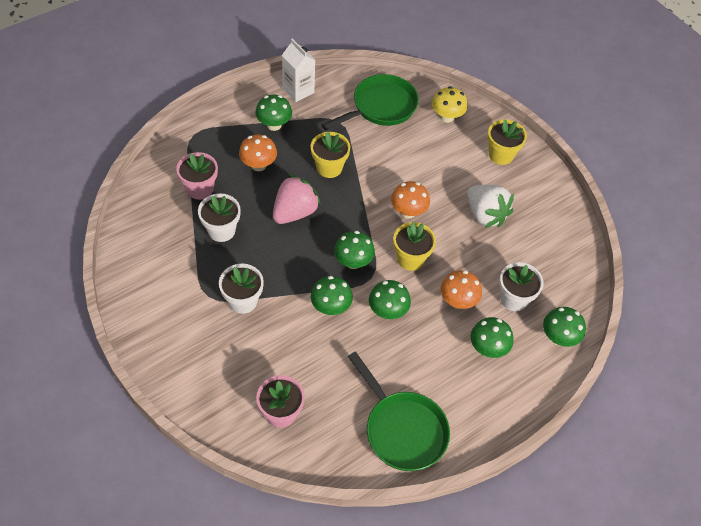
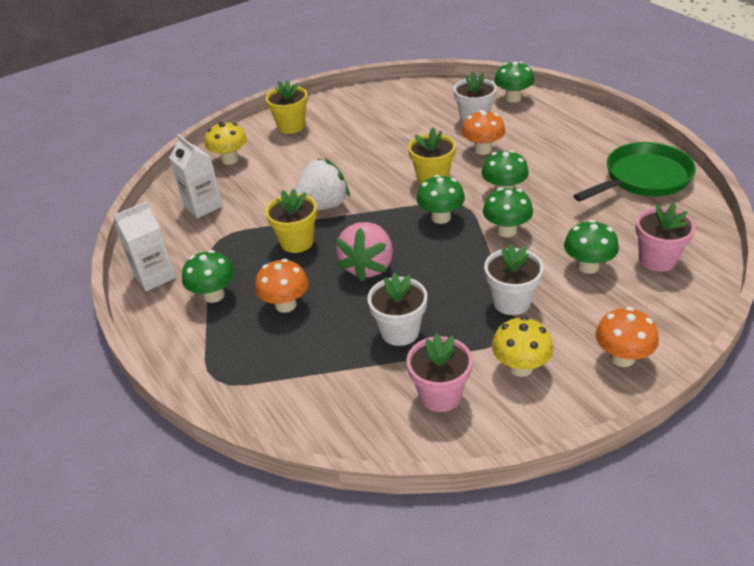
camera: 80 degrees left, 15 degrees down
(175, 299) = (520, 367): none -> yellow mushroom
(200, 189) = (325, 361): pink flower pot -> pink flower pot (440, 395)
(295, 212) = (368, 266): pink strawberry -> pink strawberry turned 120 degrees counterclockwise
(381, 107) = (203, 206): green pan -> white carton
(408, 212) = (367, 182): orange mushroom -> orange mushroom (622, 357)
(485, 215) = (372, 135): white strawberry -> white strawberry (322, 206)
(487, 348) = (534, 133): green mushroom -> green mushroom (588, 266)

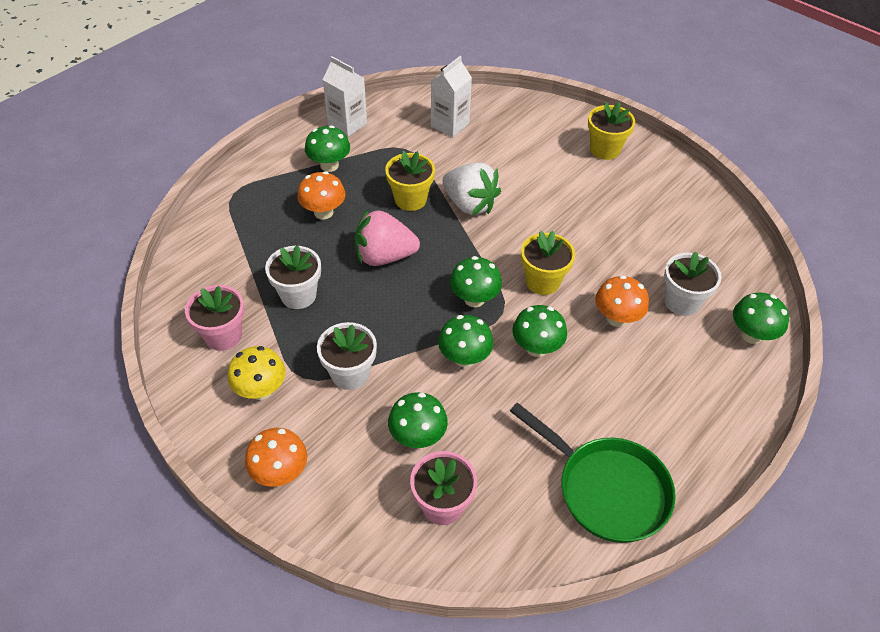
camera: 70 degrees right, 10 degrees up
(230, 159) = (529, 122): yellow mushroom -> none

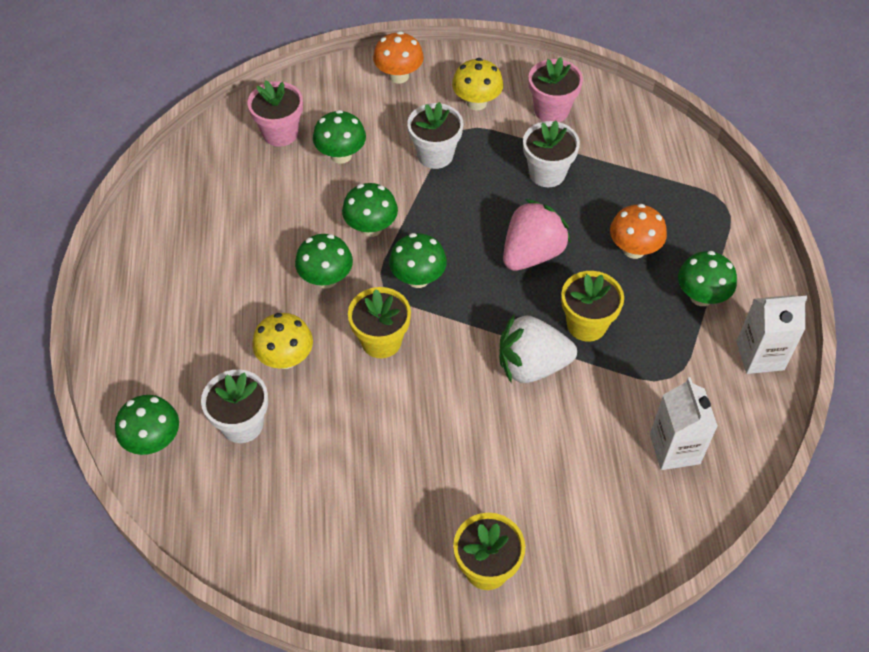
camera: 135 degrees right, 5 degrees up
(606, 489) = (180, 220): green pan -> none
(617, 318) = (286, 358): orange mushroom -> yellow mushroom

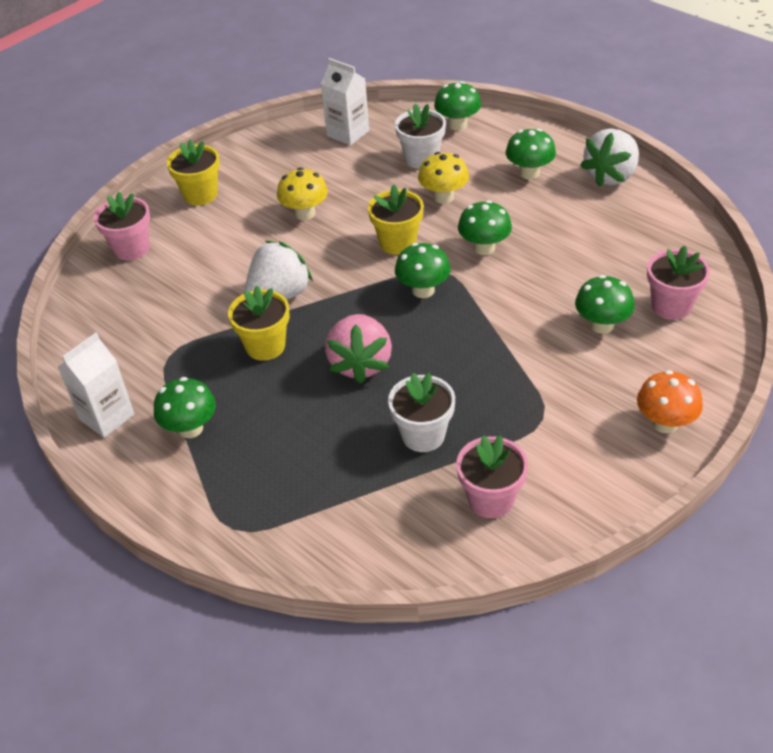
camera: 140 degrees right, 10 degrees down
(138, 263) = (611, 176): none -> white strawberry
(371, 227) = (502, 296): green mushroom -> green mushroom (529, 173)
(435, 155) = (533, 380): white flower pot -> none
(476, 102) = (565, 452): yellow mushroom -> yellow mushroom (305, 213)
(614, 543) = (131, 249): none -> pink flower pot
(634, 249) = (281, 426): orange mushroom -> none
(674, 449) = (130, 316): white carton -> white carton (348, 133)

